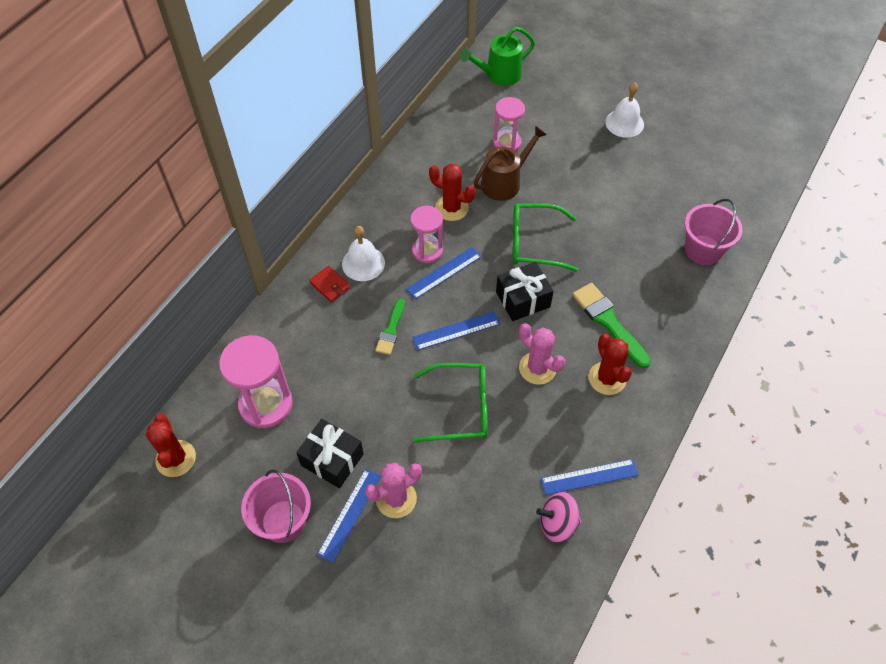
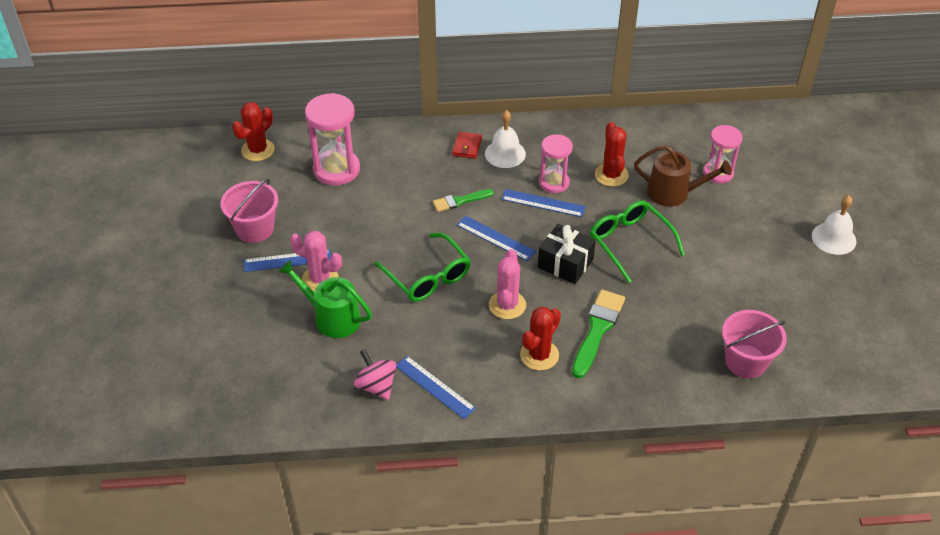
camera: 55 degrees right, 10 degrees down
(332, 459) = (322, 228): black gift -> none
(499, 74) = (789, 130): green watering can -> green watering can (332, 317)

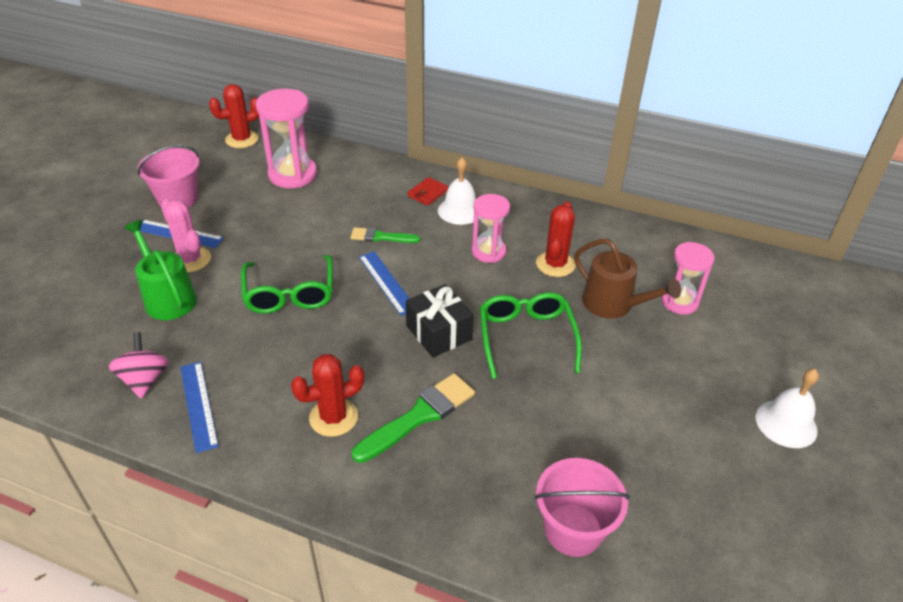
camera: 25 degrees right, 5 degrees down
(507, 305) = (343, 351): pink cactus -> none
(543, 203) = (462, 267): blue ruler -> none

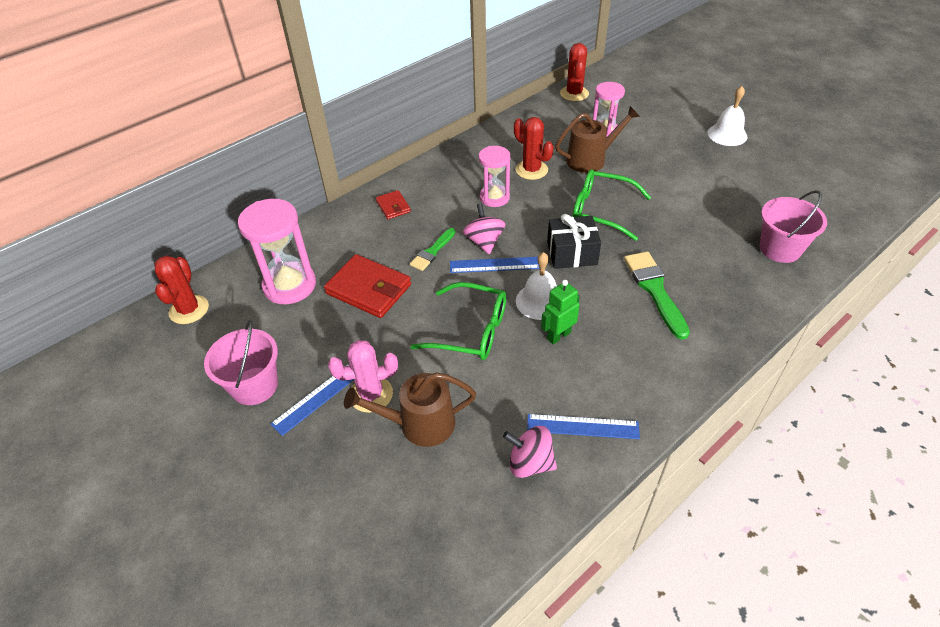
camera: 60 degrees left, 5 degrees up
(168, 298) = (420, 424): green watering can -> brown watering can
(310, 217) = (368, 289): none -> red wallet
(311, 355) = (558, 335): none -> green robot
(333, 417) = (635, 339): red cactus -> red cactus (574, 94)
(416, 265) = (484, 242): none -> pink spinning top
(460, 210) = (431, 196): white bell -> white bell (540, 301)

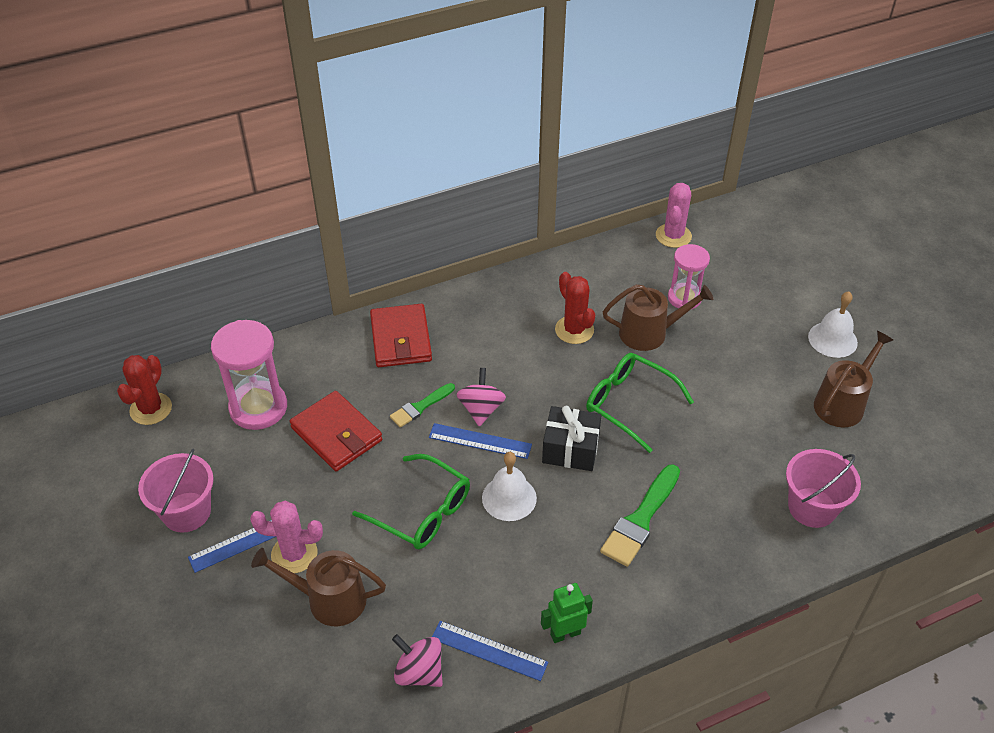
camera: 15 degrees right, 0 degrees up
(393, 206) = (400, 339): red wallet -> red wallet, size x1.90
(494, 197) = (516, 356): pink hourglass -> none
(558, 335) = (511, 543): green robot -> green robot (565, 633)
(574, 94) = (673, 236): red cactus -> pink cactus
(655, 290) = (641, 519): green brush -> green brush turned 150 degrees counterclockwise
(759, 174) = (842, 403): none -> brown watering can

